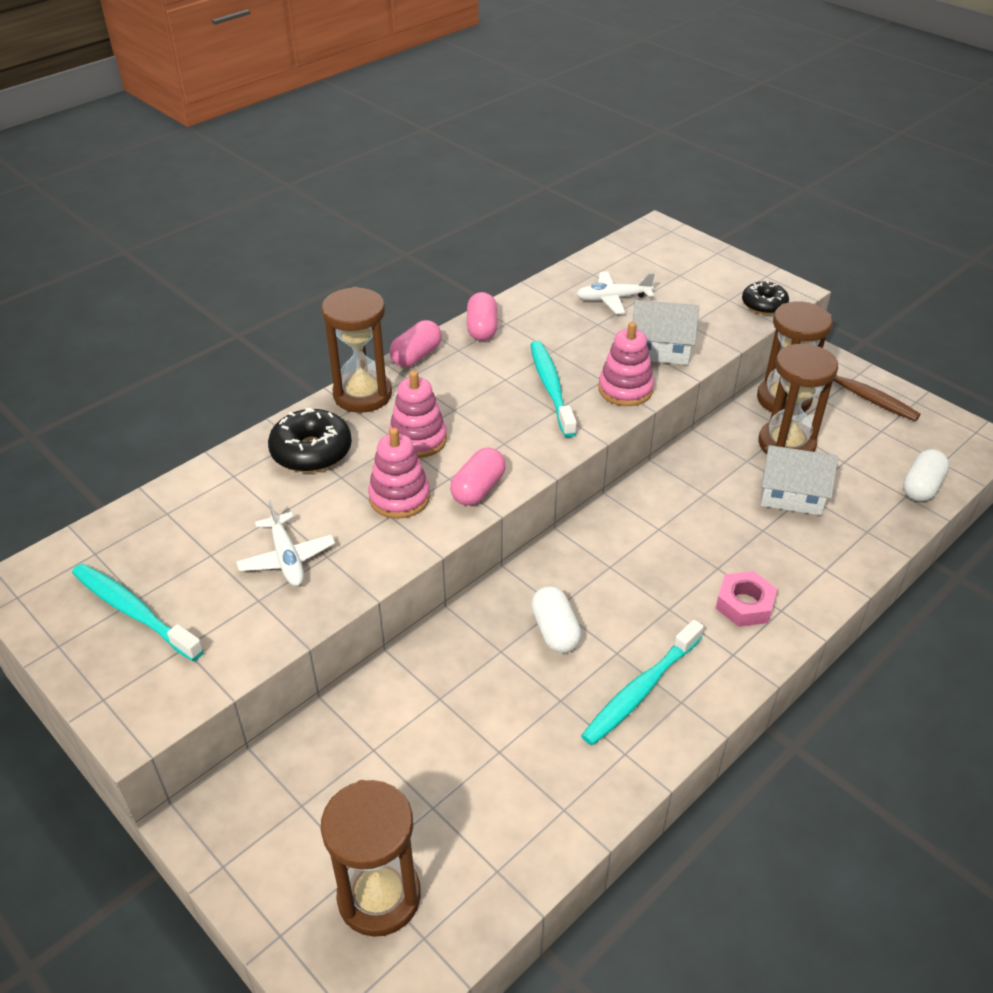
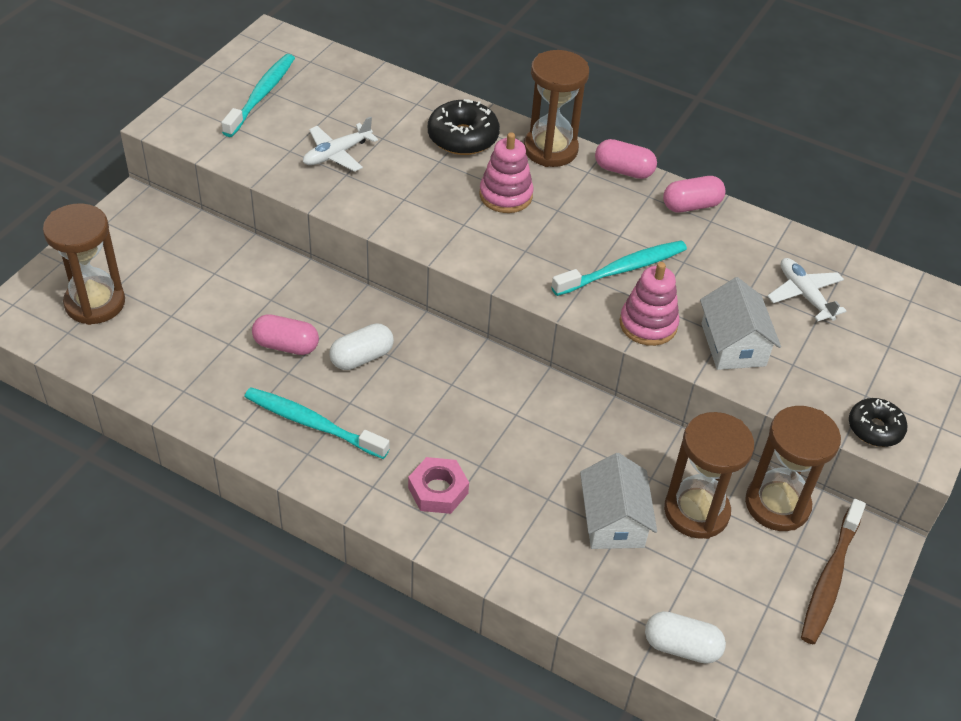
camera: 70 degrees right, 5 degrees up
(399, 497) = (427, 199): pink stacking toy -> none
(478, 489) = (457, 245): pink capsule -> pink capsule (286, 345)

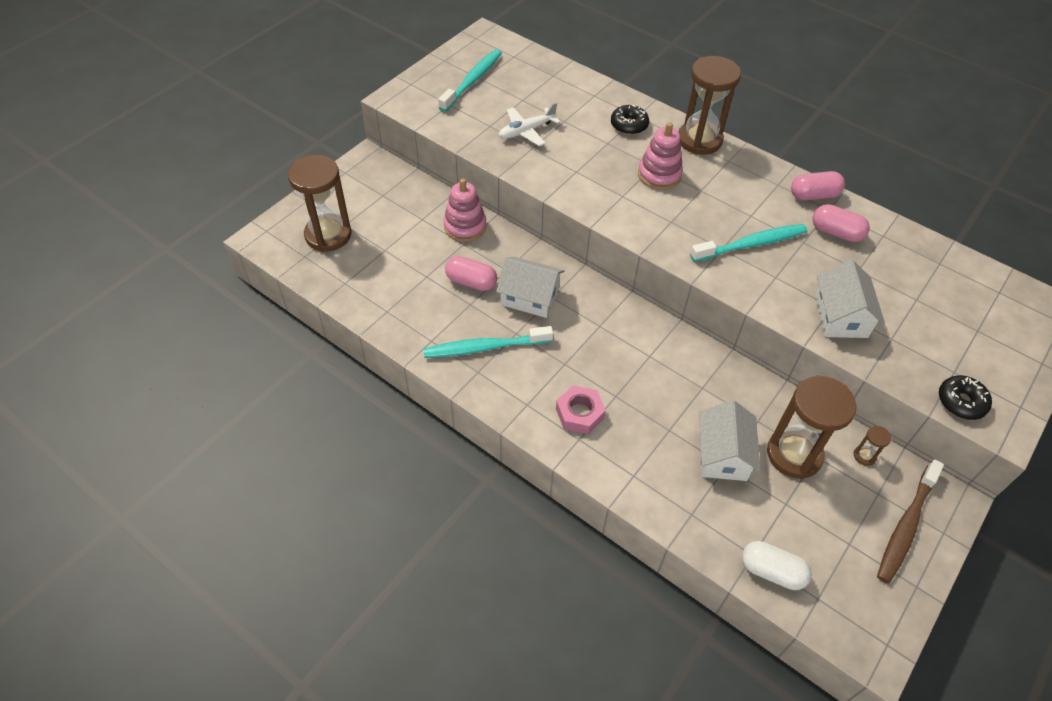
camera: 10 degrees right, 5 degrees up
(312, 424) = (484, 347): turquoise toothbrush -> turquoise toothbrush turned 45 degrees counterclockwise
(362, 357) = (530, 297): white capsule -> white house
(463, 137) = (629, 125): black donut -> black donut, size x0.66
(623, 170) = (759, 162): pink capsule -> pink capsule (836, 232)
(648, 324) = (769, 292): pink stacking toy -> pink stacking toy (465, 226)
(777, 504) = (864, 456): brown hourglass -> brown hourglass, size x0.40
(804, 295) = (905, 279): white plane -> none

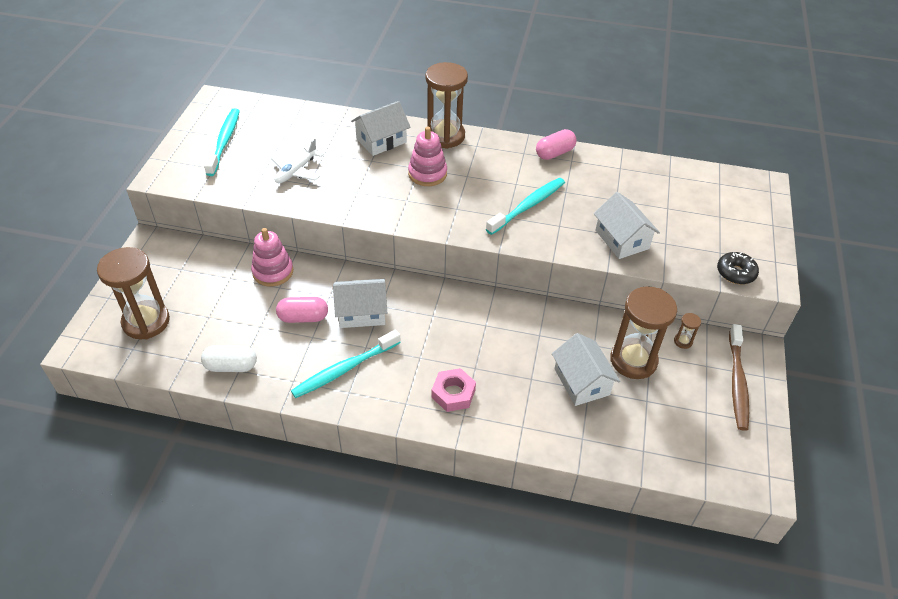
camera: 25 degrees left, 5 degrees down
(629, 125) = (381, 141): black donut -> white house
(771, 571) = (663, 457): white capsule -> white capsule (231, 366)
(836, 232) = (585, 176): pink capsule -> none

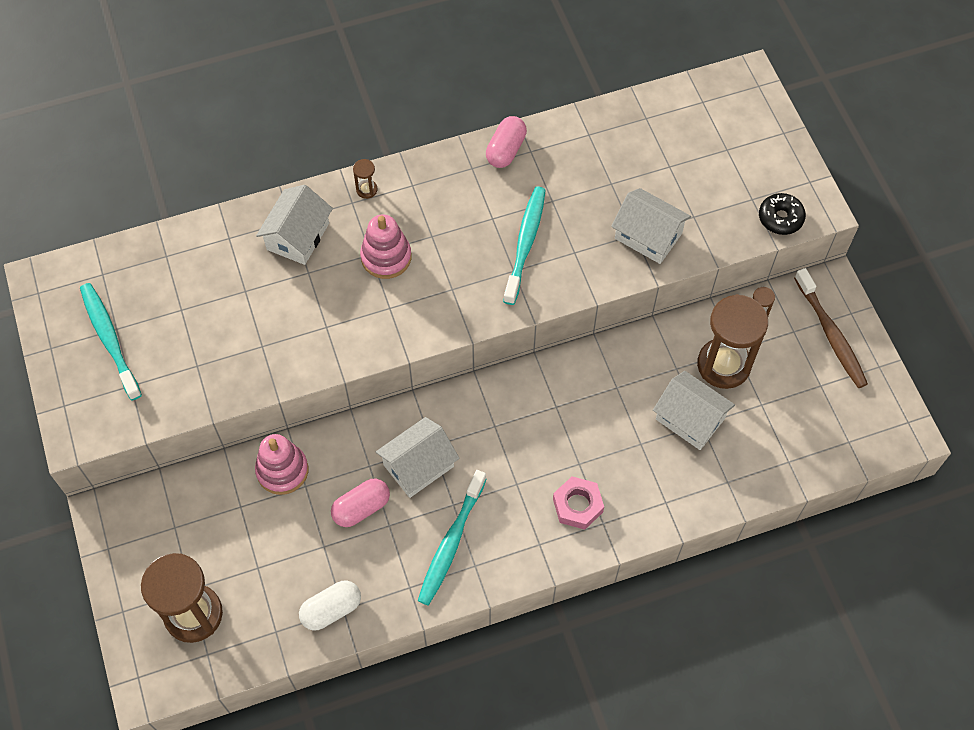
camera: 30 degrees left, 15 degrees up
(296, 171) = (233, 336): white plane -> none
(445, 136) = (366, 190): brown hourglass -> brown hourglass, size x0.40

